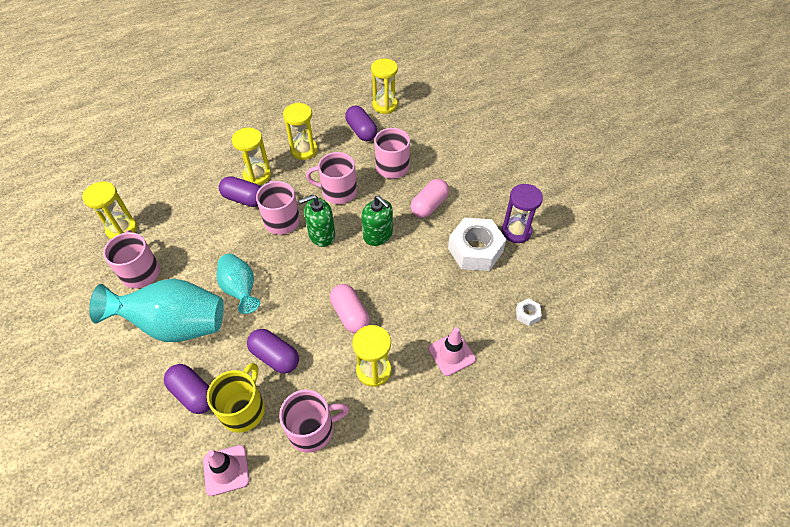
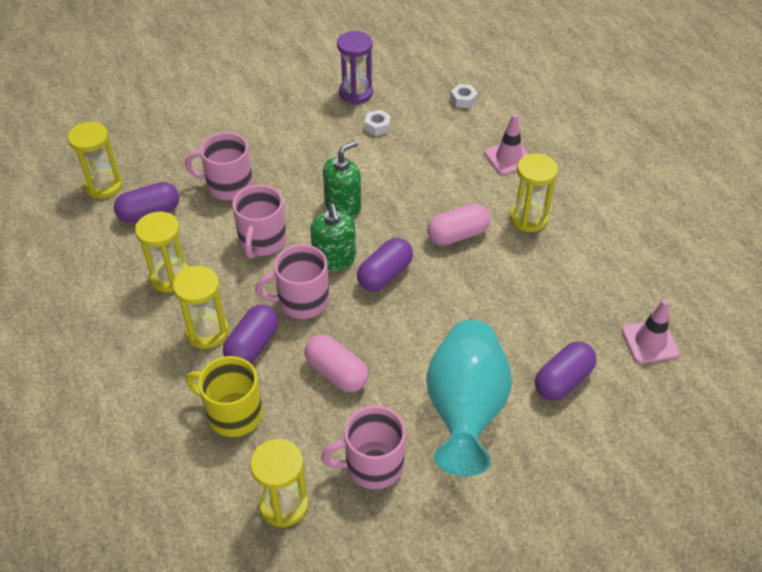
camera: 85 degrees left, 5 degrees down
(240, 289) = (414, 341): turquoise vase -> none
(243, 409) = (579, 330): yellow mug -> yellow mug (233, 413)
(275, 357) = (512, 303): purple capsule -> purple capsule (385, 275)
(312, 429) = (598, 269): pink mug -> none
(429, 205) = (304, 157): pink capsule -> pink capsule (336, 373)
(475, 250) = (377, 126): white nut -> white nut, size x0.44

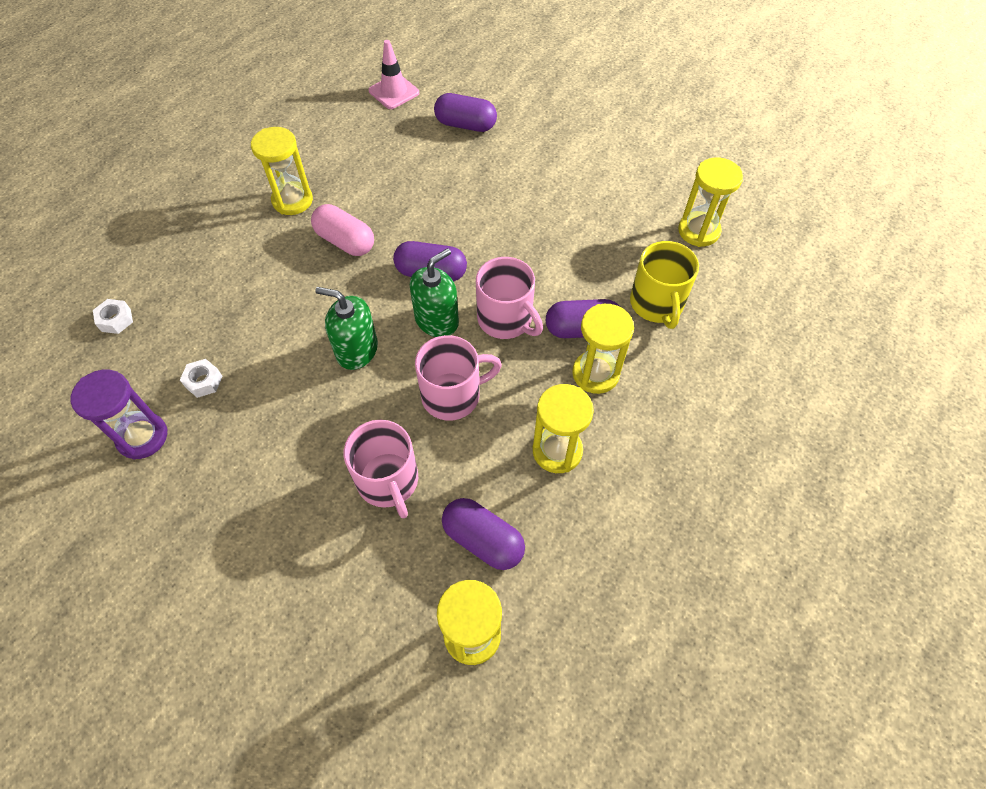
camera: 120 degrees left, 10 degrees up
(336, 373) = (563, 256): pink capsule -> none
(372, 465) = (624, 197): pink mug -> none
(465, 410) = (535, 166): turquoise vase -> none
(508, 158) = (207, 244): pink traffic cone -> none

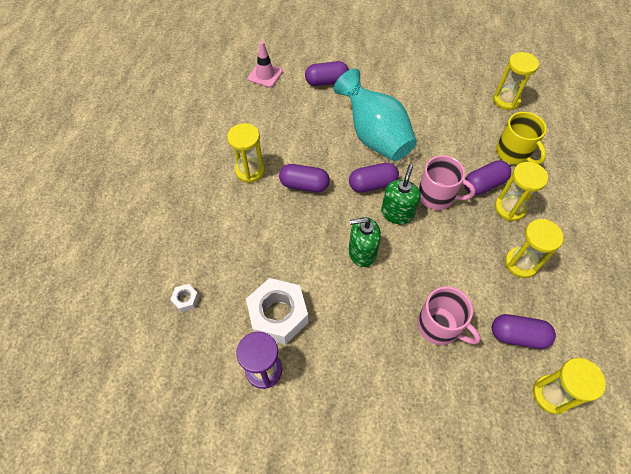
camera: 25 degrees left, 0 degrees up
(203, 381) = (278, 315): white nut -> white nut, size x2.29
(345, 241) = (304, 185): pink capsule -> purple capsule
(453, 395) = (439, 256): pink mug -> none
(478, 214) = (374, 136): none -> turquoise vase

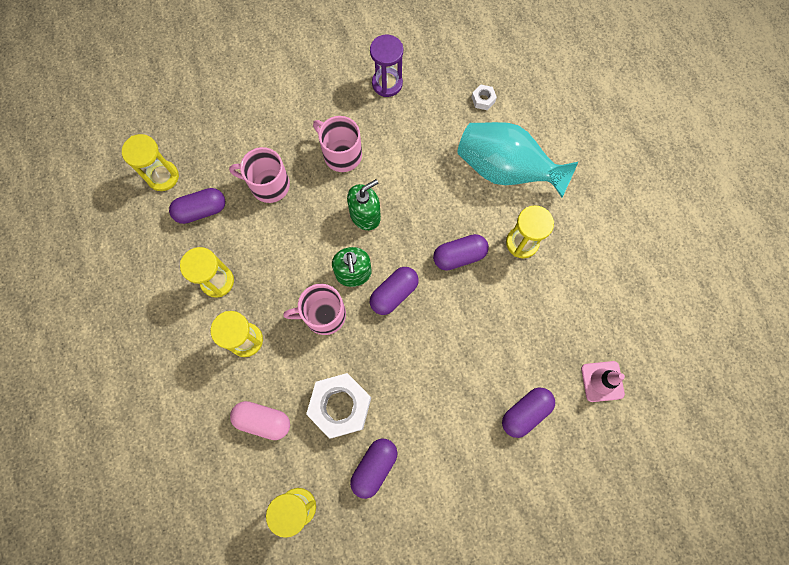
camera: 150 degrees right, 15 degrees up
(278, 315) = (403, 126): white nut -> white nut (340, 406)
(353, 319) = (341, 154): none -> pink mug
(374, 136) = (424, 358): turquoise vase -> turquoise vase (505, 170)
(484, 184) = (281, 356): purple capsule -> purple capsule (374, 467)
(514, 153) = (263, 420): yellow mug -> pink capsule

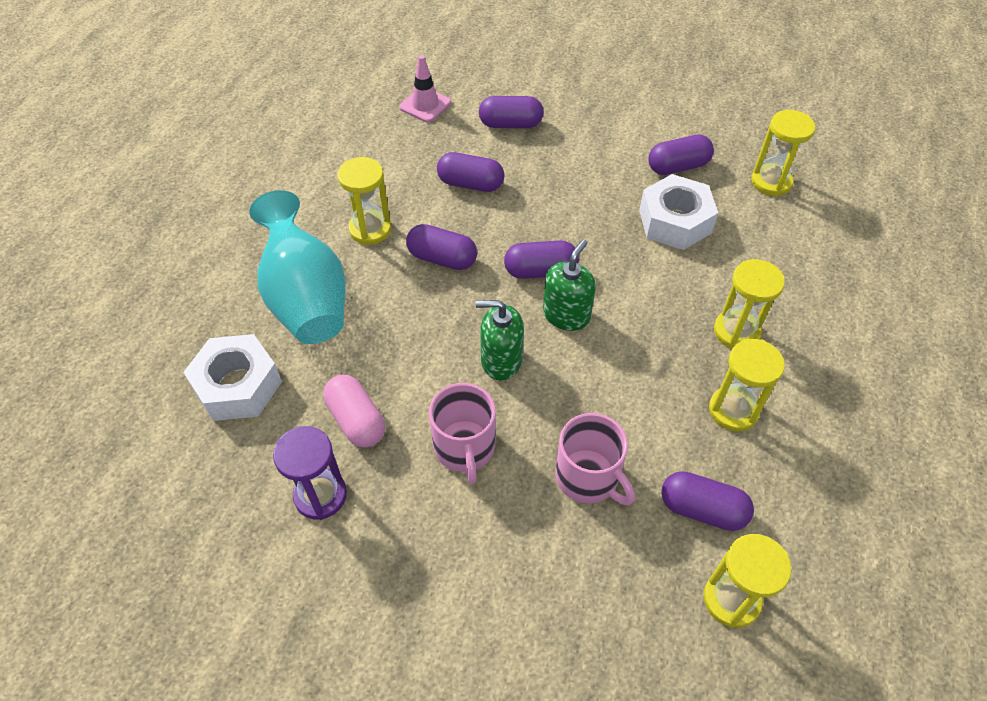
camera: 140 degrees left, 20 degrees down
(263, 420) = (763, 256): pink capsule -> pink capsule (356, 420)
(323, 315) = (631, 300): pink mug -> none
(483, 100) = (238, 385): white nut -> white nut, size x2.29
(498, 330) = (470, 184): none -> purple capsule

